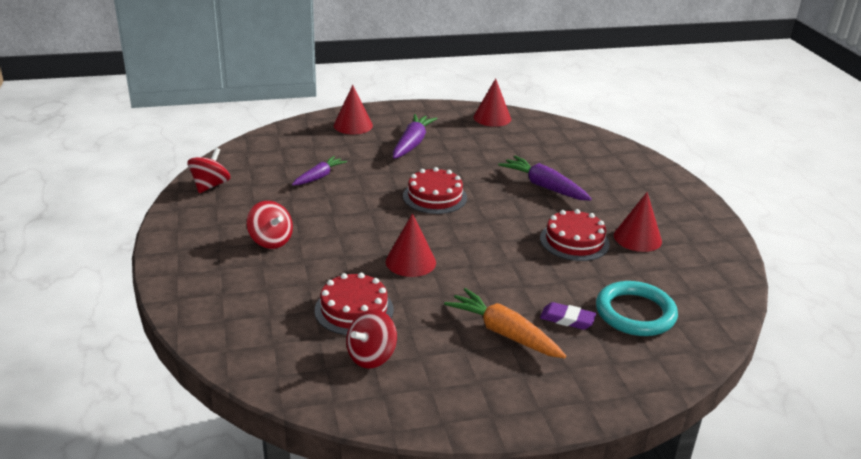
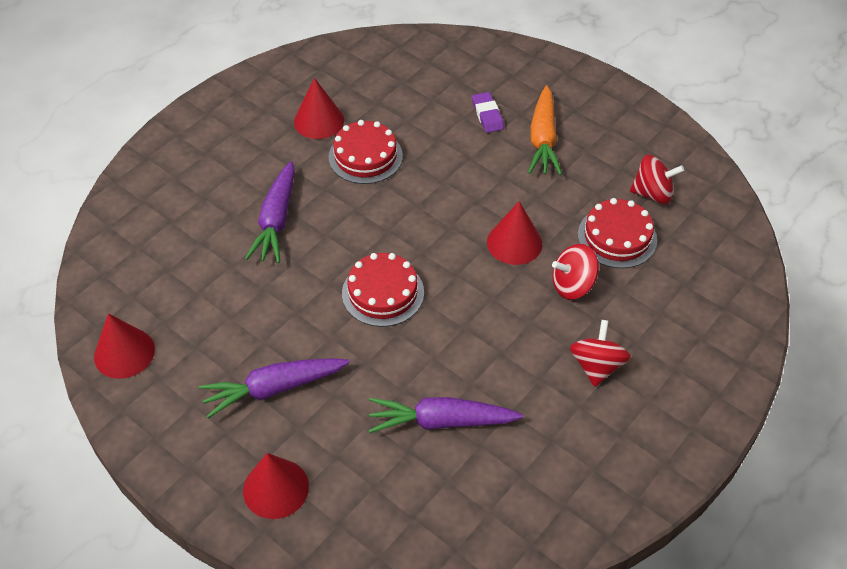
camera: 125 degrees left, 20 degrees up
(210, 186) = (566, 512): red spinning top -> red spinning top (572, 285)
(319, 177) = (441, 421): purple carrot -> purple carrot, size x1.52
(635, 313) = (438, 84): turquoise ring -> none

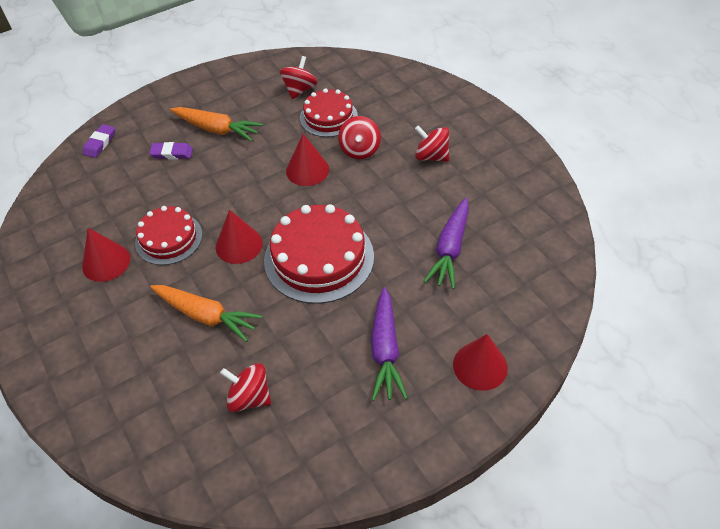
camera: 70 degrees left, 0 degrees up
(124, 353) = (303, 465): red cone -> red cone (239, 245)
(190, 287) = (249, 397): none -> red spinning top
(276, 221) = (206, 316): purple carrot -> orange carrot
(383, 293) = (319, 258): red cake -> red cake, size x1.60
(476, 53) = (100, 143): none -> purple eraser

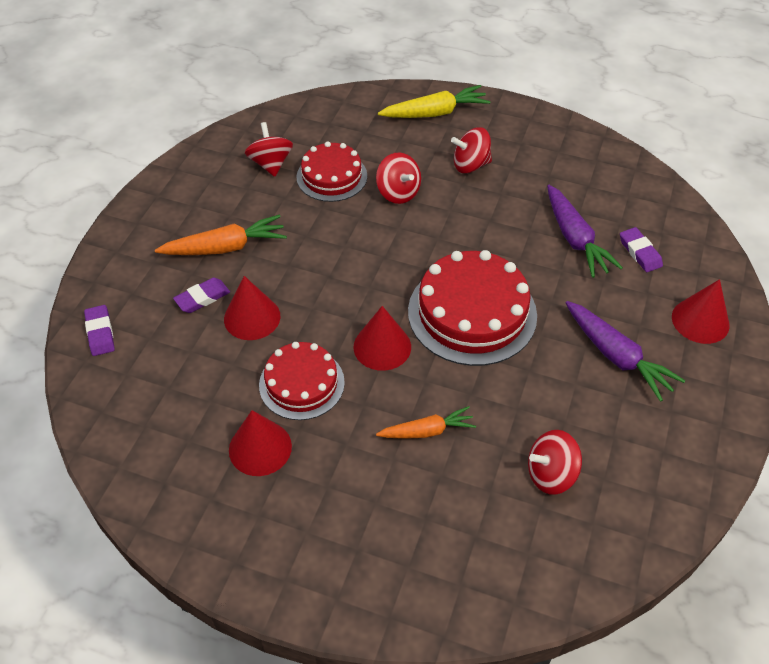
camera: 40 degrees left, 0 degrees up
(206, 316) = (427, 431): orange carrot -> orange carrot, size x0.66
(307, 170) = (368, 238): red cone -> red cone (252, 317)
(447, 107) = (435, 113): none -> yellow carrot
(490, 287) = (640, 252): none -> purple eraser

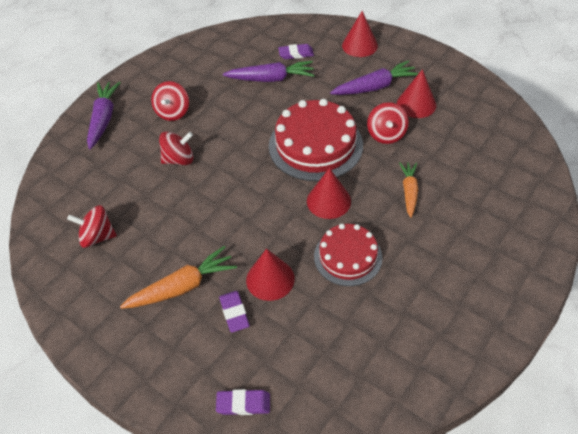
camera: 70 degrees left, 0 degrees up
(225, 247) = (182, 286): orange carrot -> orange carrot turned 60 degrees clockwise
(260, 448) = (401, 294): red cone -> red cone (416, 104)
(332, 176) = (137, 197): red cake -> none
(435, 113) = (104, 119): yellow carrot -> purple carrot
(550, 474) = (455, 139): red spinning top -> red spinning top (386, 134)

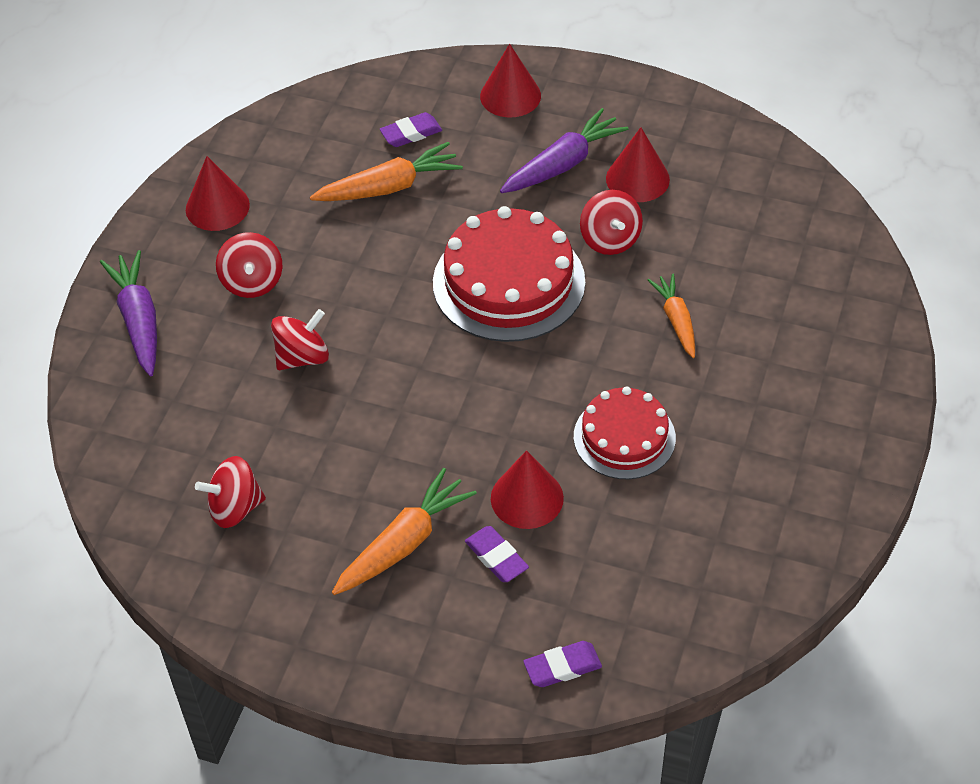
camera: 20 degrees left, 0 degrees up
(271, 79) = (389, 187): purple carrot -> orange carrot
(328, 201) = (564, 364): red cone -> red cone (217, 207)

